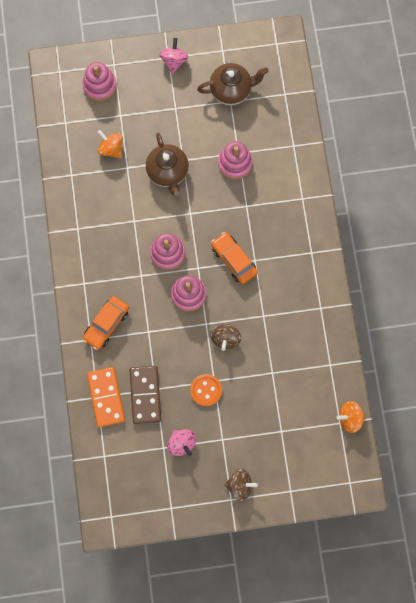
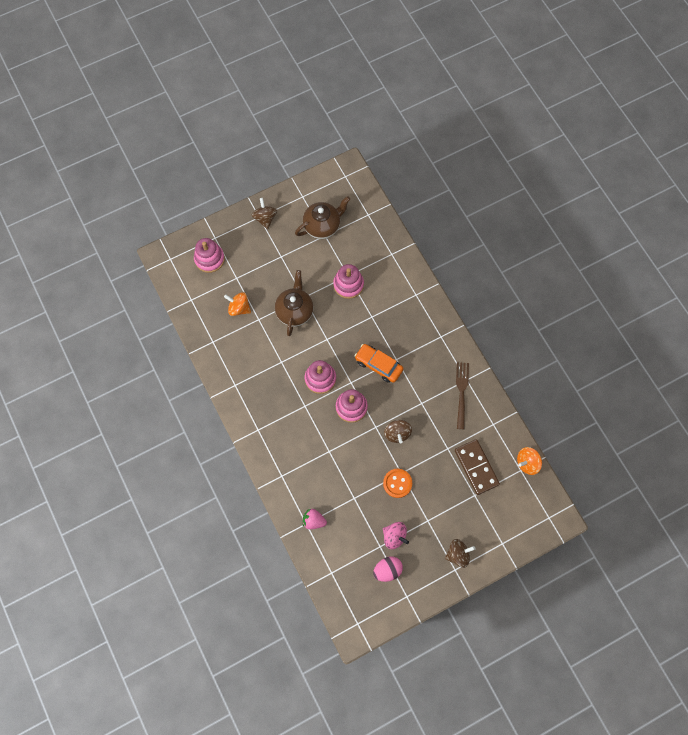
camera: 20 degrees left, 5 degrees down
(106, 324) = (290, 458): orange car -> none
(106, 397) = (313, 521): orange domino -> pink strawberry
(145, 395) = (347, 506): brown domino -> brown domino (476, 467)
(161, 474) = (387, 570): none -> pink egg
(168, 172) = (295, 311): brown teapot -> brown teapot turned 135 degrees counterclockwise
(174, 61) = (265, 218): pink spinning top -> brown spinning top
(310, 320) = (461, 392): none -> brown fork

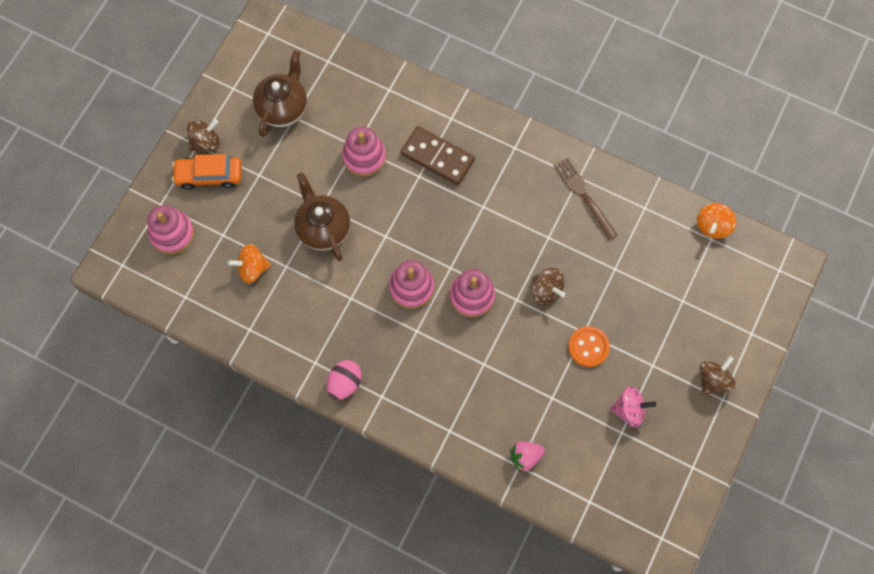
camera: 35 degrees left, 0 degrees up
(265, 218) = (206, 142): brown spinning top -> brown spinning top turned 105 degrees clockwise
(378, 365) = (467, 227): orange car -> orange car (209, 175)
(387, 570) = (649, 453): pink egg -> pink egg (345, 383)
(476, 467) = (661, 268): brown domino -> brown domino (437, 157)

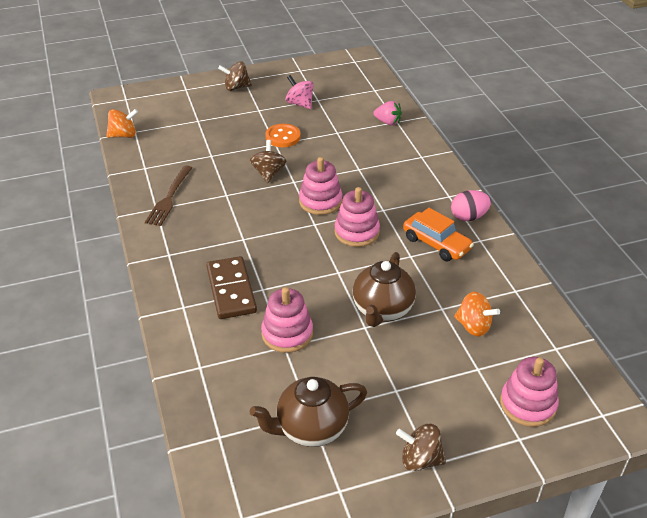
camera: 135 degrees left, 30 degrees down
(209, 175) = (445, 426): orange car -> orange car (436, 243)

